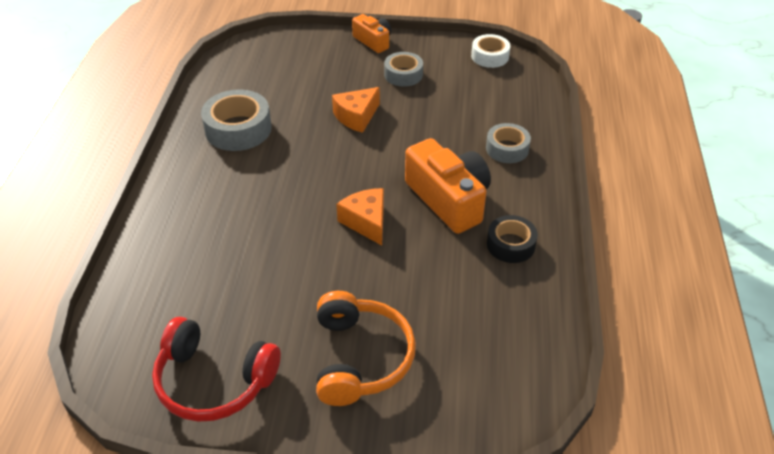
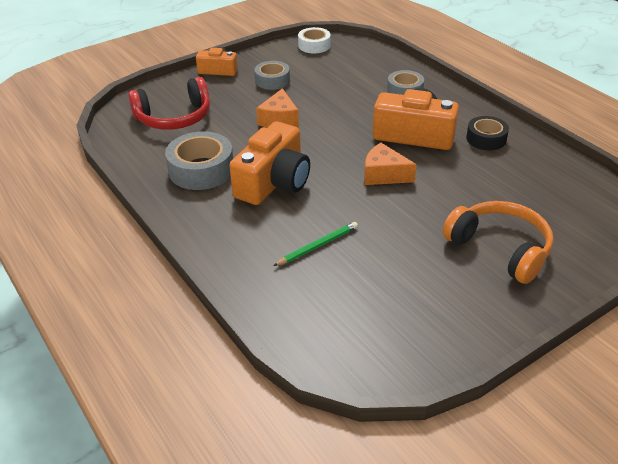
camera: 40 degrees left, 5 degrees down
(214, 380) = (435, 323): red headphones -> red headphones (174, 117)
(227, 251) = (317, 246): none -> green pencil
(273, 173) = (274, 182): none -> orange camera

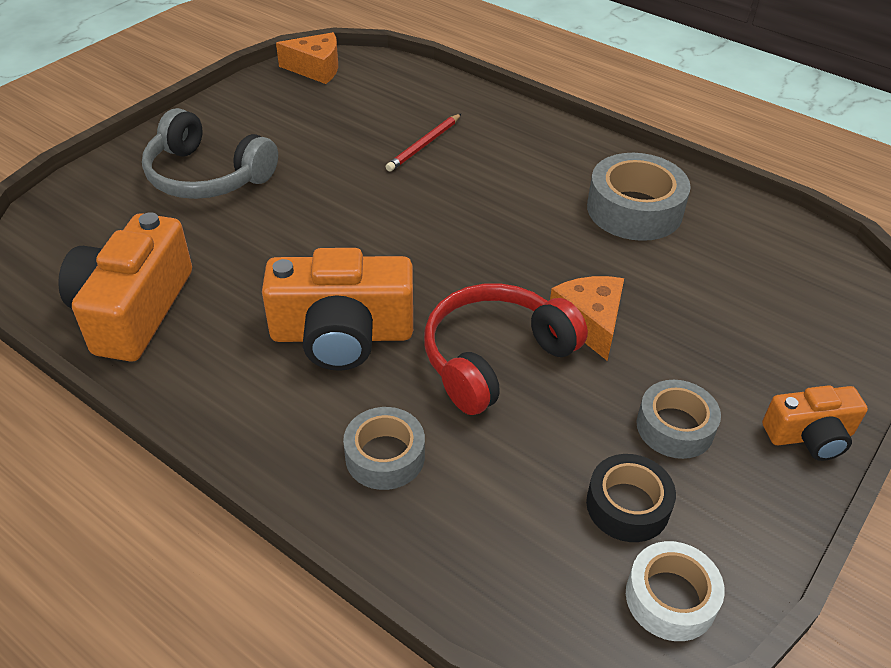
camera: 160 degrees right, 5 degrees up
(174, 117) = (765, 292): red headphones -> red headphones (495, 358)
(274, 182) = (523, 209): orange camera -> orange camera (133, 310)
(317, 246) = (424, 145): green pencil -> red pencil
(384, 175) = (373, 248): orange cheese -> orange cheese (316, 69)
(486, 139) = (212, 350): black tape -> black tape (627, 505)
(500, 249) = (207, 175): orange headphones -> grey headphones

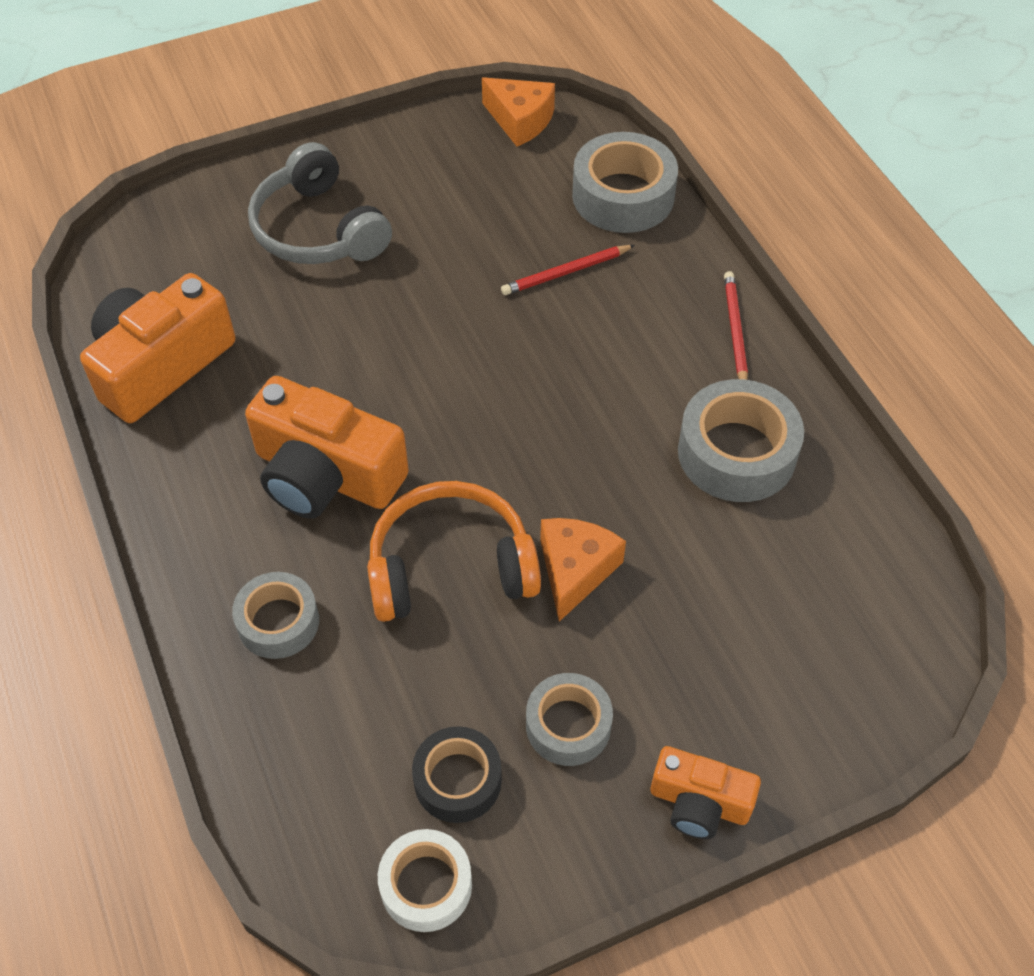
camera: 30 degrees right, 10 degrees up
(427, 90) = (623, 196): none -> grey tape
(495, 358) = (450, 567): red headphones -> orange headphones
(570, 142) = (734, 331): none -> red pencil

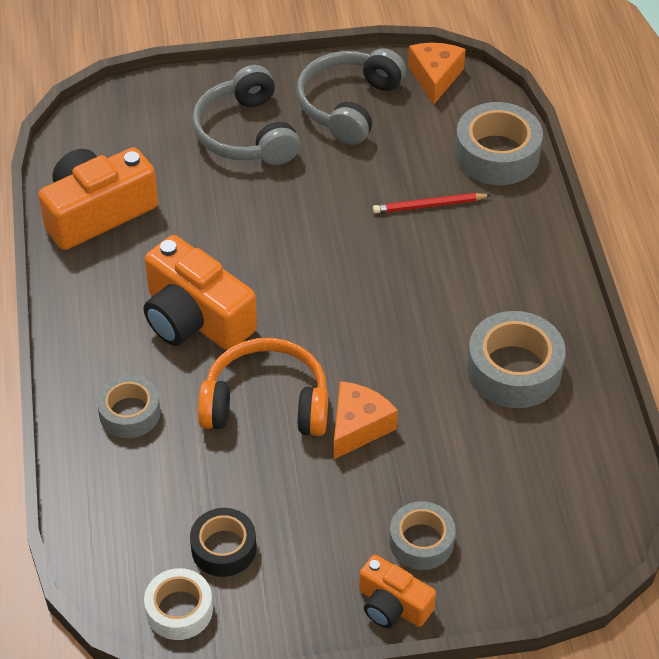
camera: 15 degrees right, 5 degrees down
(431, 172) = (349, 105): none -> grey headphones
(520, 120) = (435, 77): orange cheese -> orange cheese turned 135 degrees counterclockwise
(568, 725) = (315, 531): grey tape -> grey tape (421, 541)
(734, 331) = (548, 278): red pencil -> none

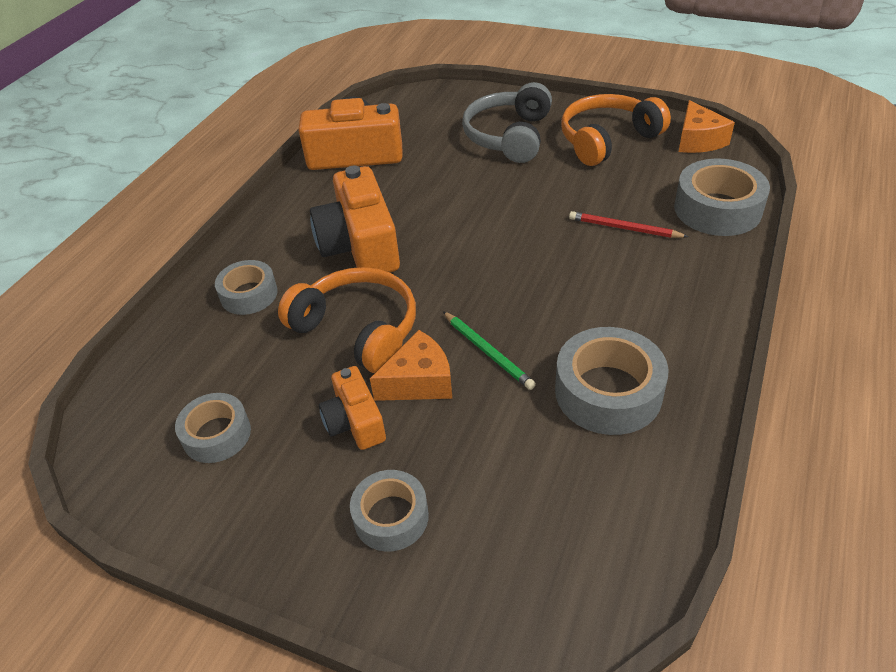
camera: 35 degrees right, 5 degrees down
(179, 610) = (133, 471): white tape -> none
(223, 548) = (217, 434): black tape -> grey tape
(349, 105) = (607, 140): grey headphones -> orange headphones
(392, 605) = (312, 568): orange camera -> orange camera (354, 422)
(395, 375) = (488, 351): none -> green pencil
(435, 77) = (698, 140): orange cheese -> orange cheese turned 135 degrees clockwise

